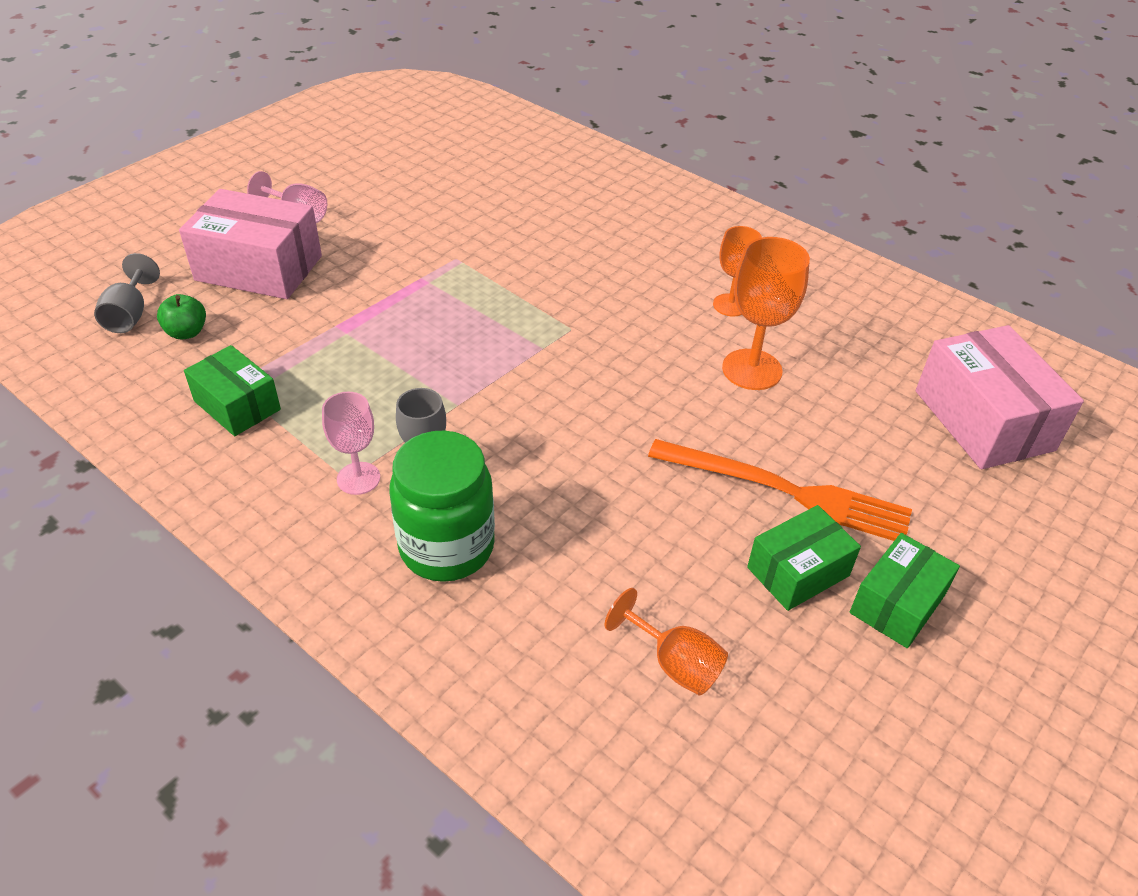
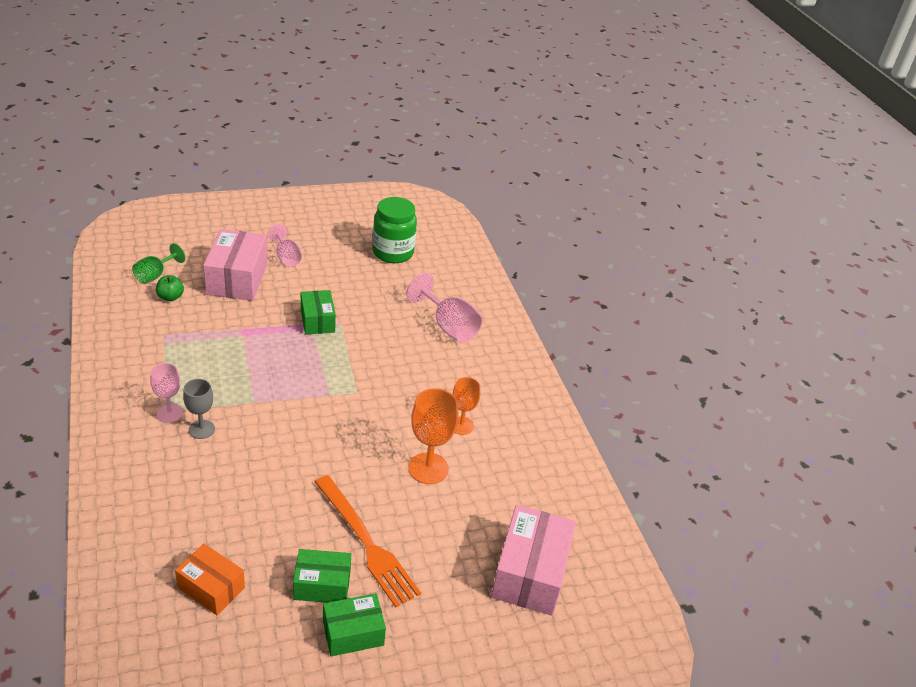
camera: 30 degrees right, 5 degrees down
(130, 315) = (155, 275): grey goblet -> green goblet
(237, 405) = (155, 347): green box -> green box (317, 321)
(259, 268) = (237, 278): pink box -> pink box turned 45 degrees clockwise
(447, 547) = (172, 470): green jar -> green jar (393, 252)
(589, 207) = (448, 326): none -> pink goblet
(674, 663) = (211, 588): orange goblet -> orange box

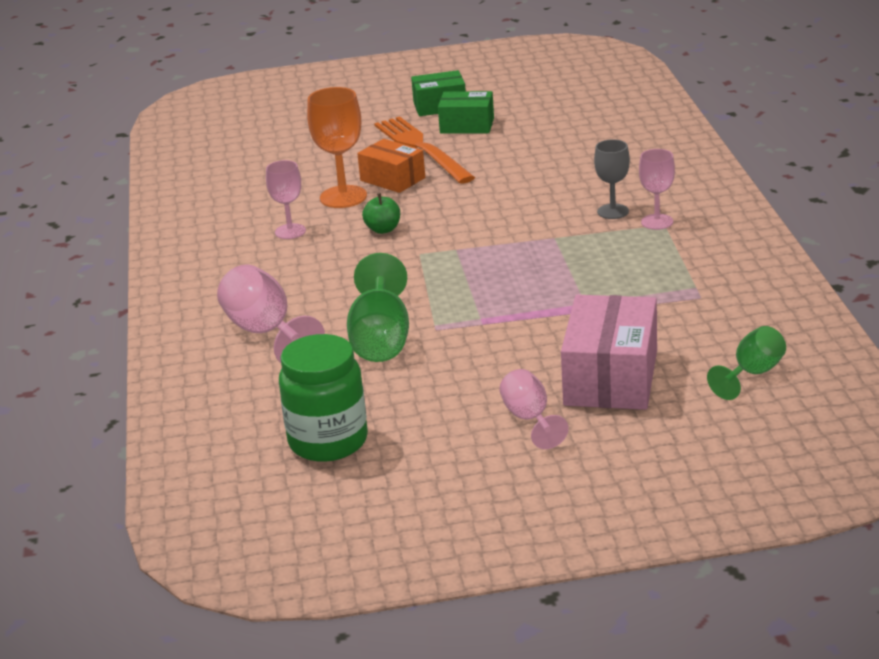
camera: 165 degrees left, 10 degrees down
(170, 297) = (712, 344): green apple -> green apple (383, 229)
(211, 588) = (570, 119): orange box -> orange box (392, 179)
(317, 321) = (472, 327): green box -> none
(374, 316) = (381, 339): none -> green goblet
(461, 426) = (290, 231): orange goblet -> pink goblet
(530, 573) = (263, 140): pink box -> none

